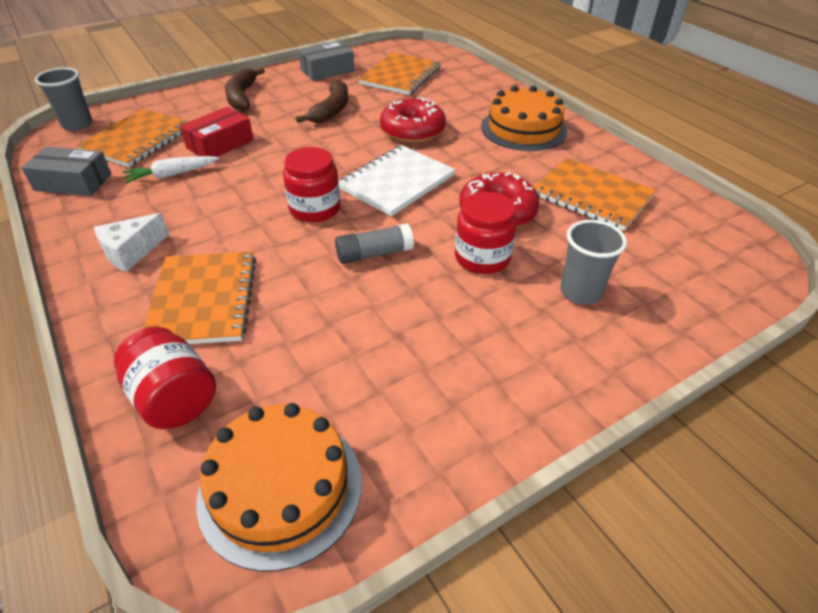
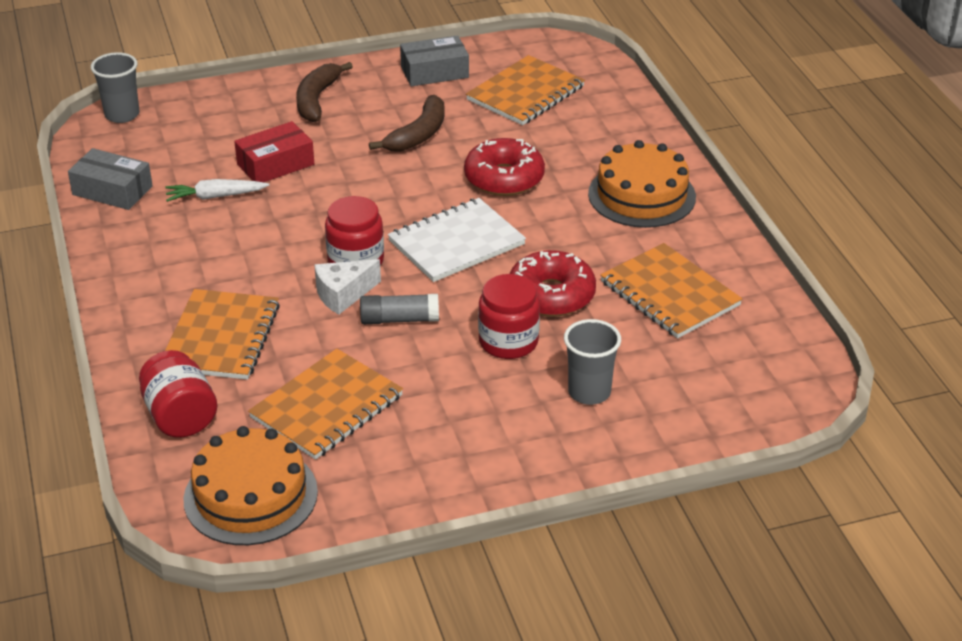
camera: 15 degrees right, 5 degrees down
(131, 252) = (162, 279): white cheese -> white cheese (343, 295)
(137, 140) = (185, 145): orange notebook -> orange notebook (327, 407)

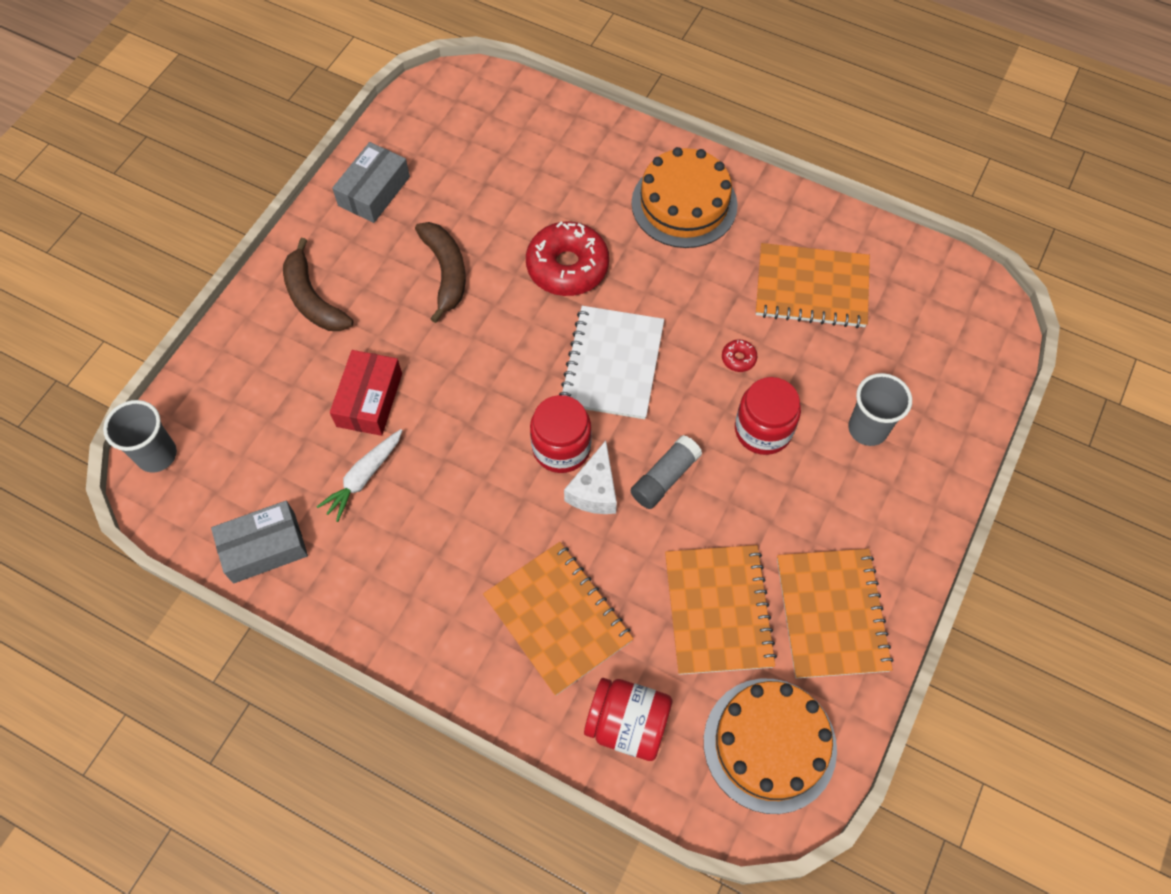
camera: 45 degrees left, 25 degrees up
(525, 93) = (476, 160): orange notebook -> orange notebook (832, 614)
(551, 295) = (738, 358): red donut -> red donut, size x0.41

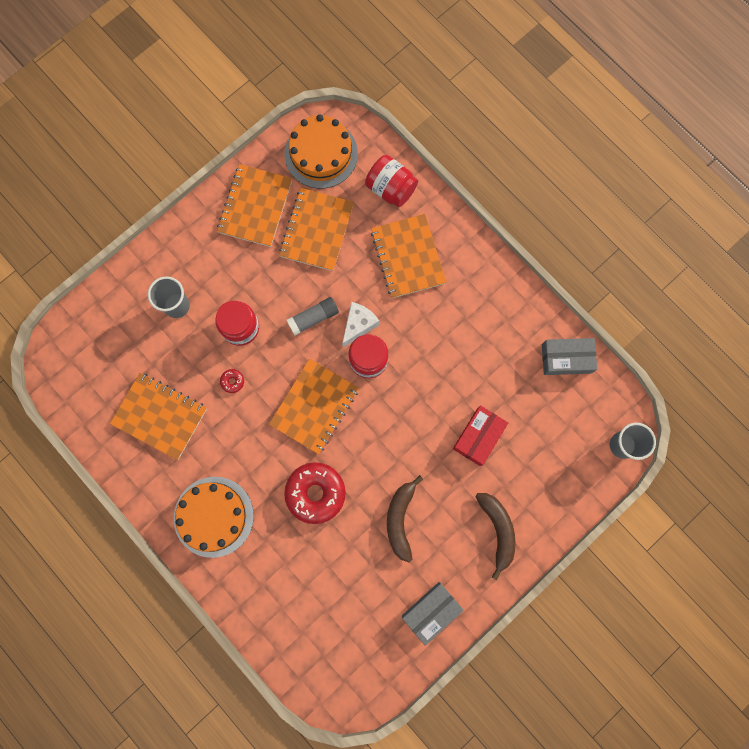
camera: 160 degrees left, 15 degrees up
(363, 477) = (496, 383): white carrot -> none
(612, 364) = (314, 406): white notebook -> orange notebook

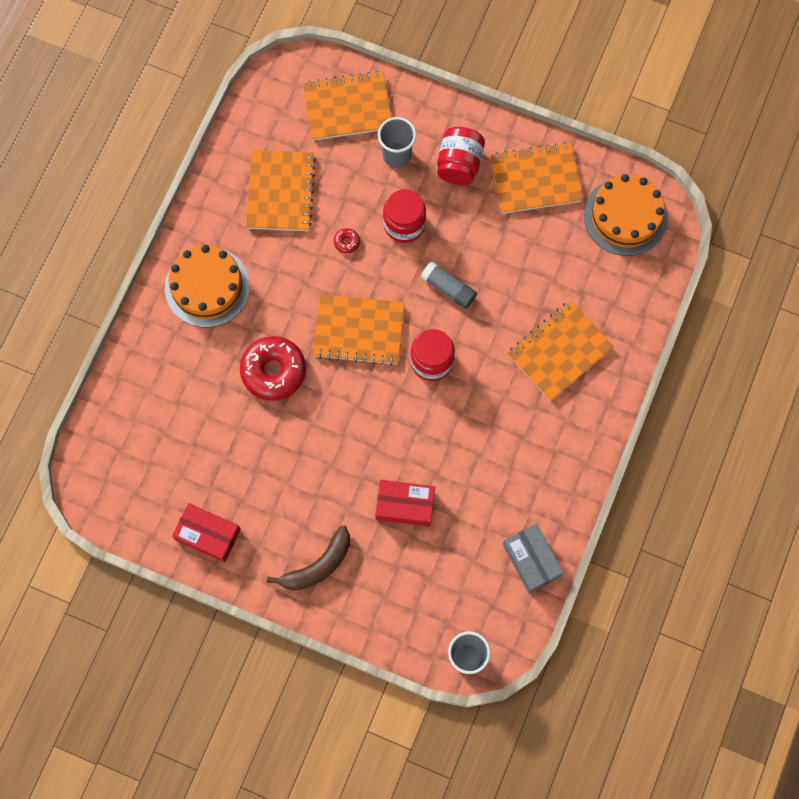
camera: 65 degrees right, 5 degrees down
(317, 230) = (541, 250): orange notebook -> orange notebook (347, 107)
(358, 325) = (463, 335): white cheese -> none
(391, 189) = (624, 302): red jar -> red jar (459, 164)
(400, 519) = (285, 464): brown banana -> none
(431, 611) = (208, 534): grey box -> red box

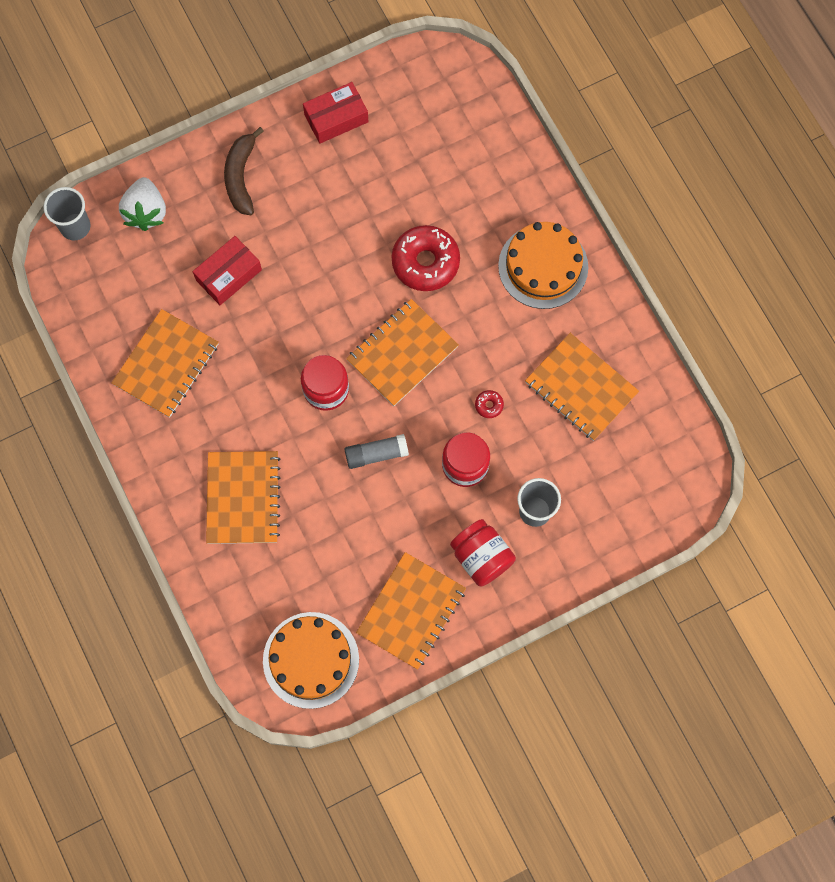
camera: 130 degrees right, 0 degrees up
(347, 107) = (616, 506): orange notebook -> orange notebook (166, 364)
(408, 613) = (146, 212): none -> white strawberry
(531, 560) = (100, 333): grey box -> none

